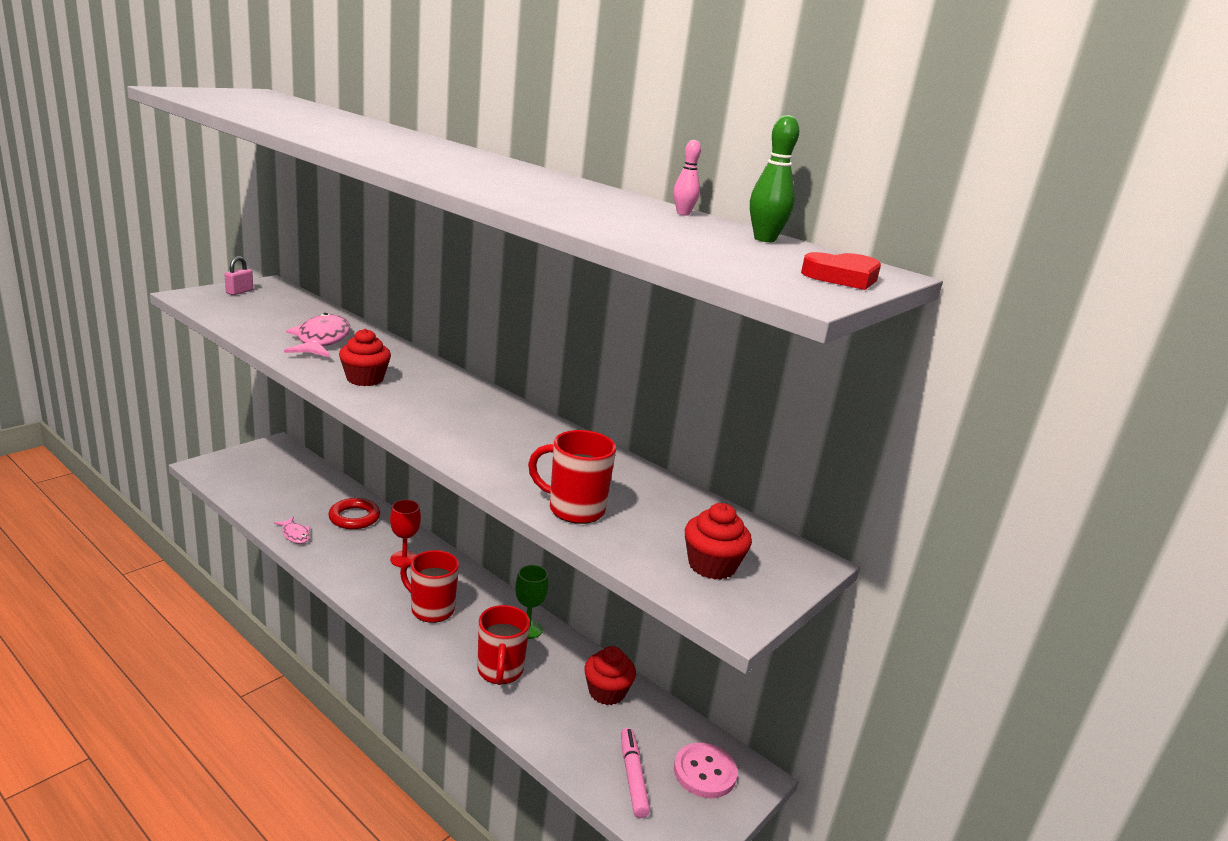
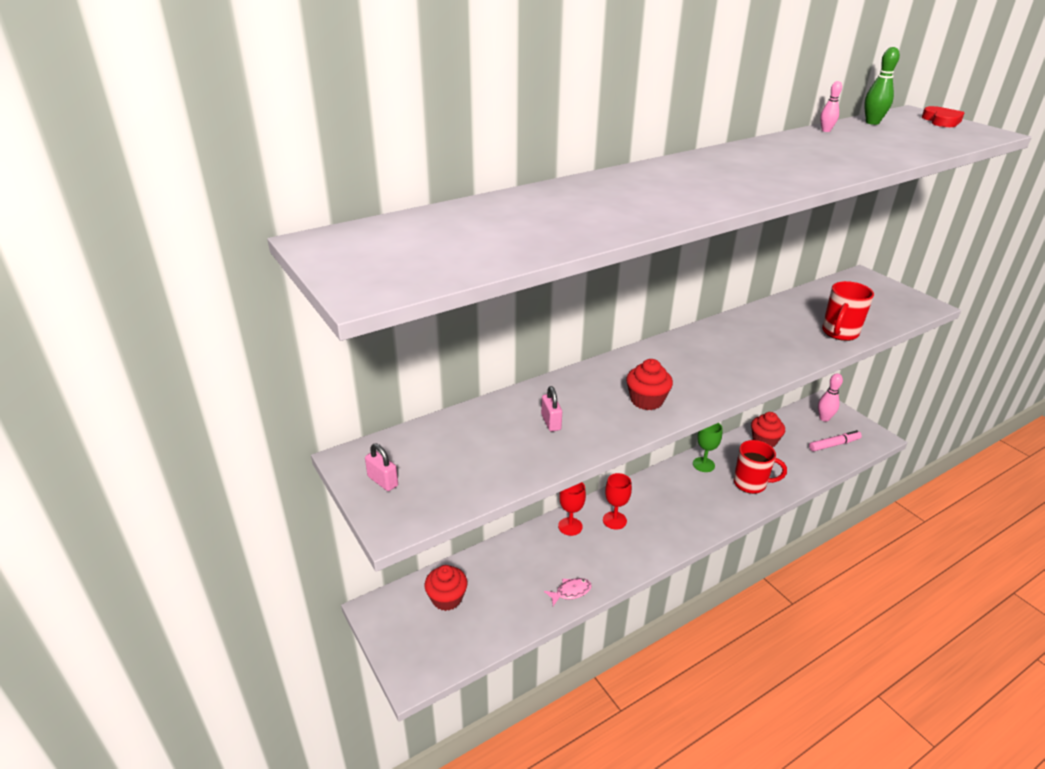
camera: 70 degrees left, 10 degrees up
(321, 340) = (551, 422): pink fish -> pink padlock
(354, 517) = (544, 549): red ring -> none
(390, 531) = (570, 526): none -> red goblet
(431, 609) = (683, 510): red mug -> none
(632, 777) = (834, 444): pink marker -> pink marker turned 150 degrees clockwise
(704, 772) = (824, 418): pink button -> pink bowling pin
(712, 565) = (882, 302): red cupcake -> red cupcake (447, 598)

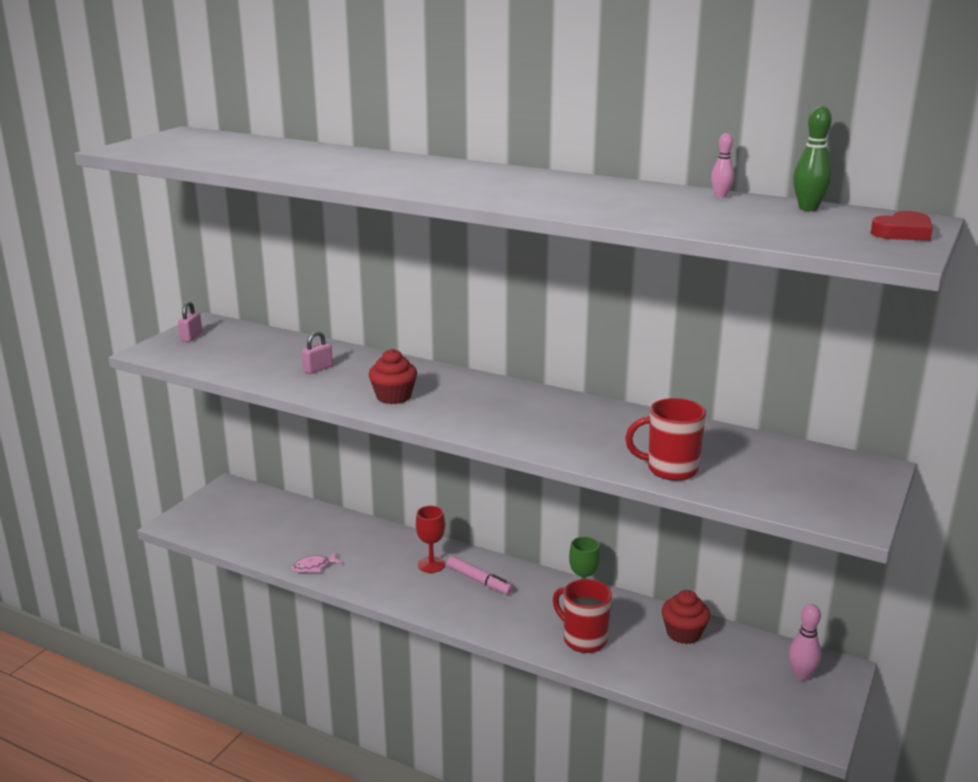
camera: 60 degrees right, 10 degrees down
(447, 598) = (261, 511): red cupcake -> none
(570, 526) = (399, 543): red goblet -> none
(570, 592) = (314, 567): pink fish -> pink fish turned 120 degrees clockwise
(751, 484) = (583, 639): red mug -> red mug turned 150 degrees clockwise
(834, 444) = (747, 694): pink marker -> pink marker (479, 581)

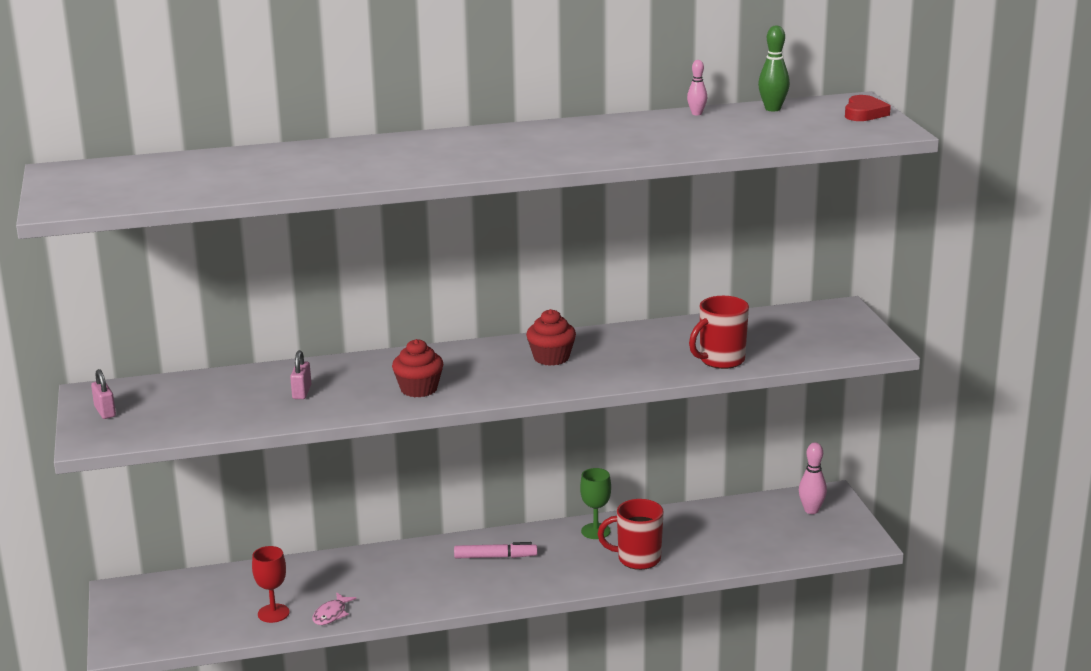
camera: 40 degrees left, 0 degrees up
(431, 564) = (435, 564): red goblet -> red goblet (273, 613)
(683, 633) = (701, 520): red cupcake -> red cupcake (551, 358)

